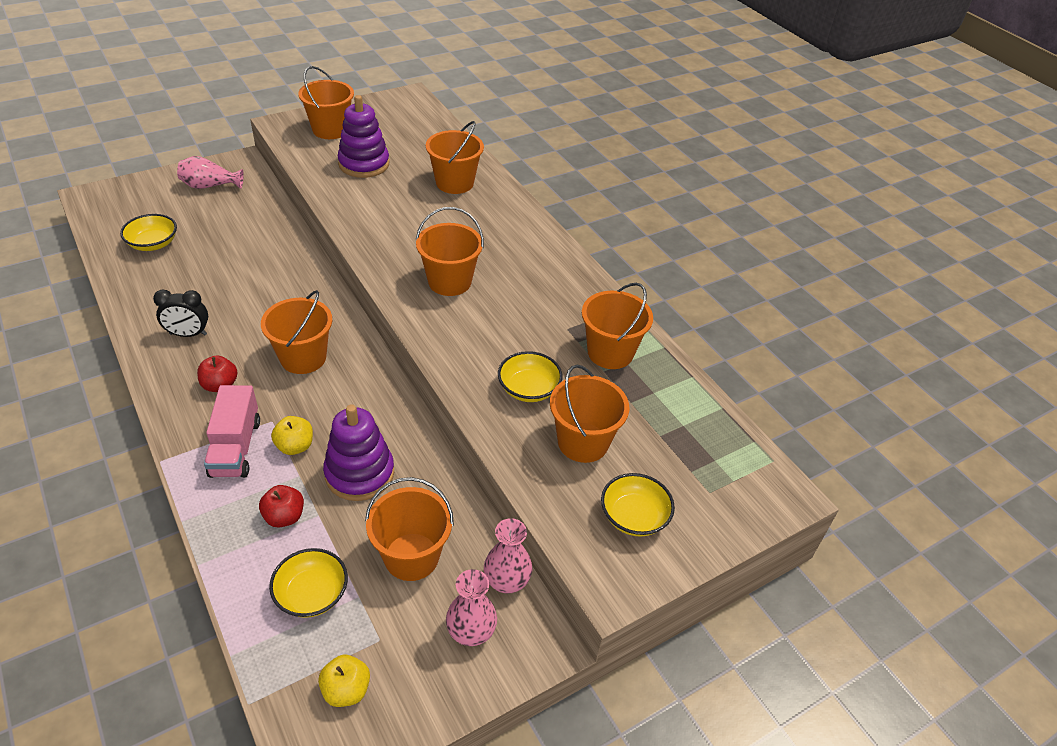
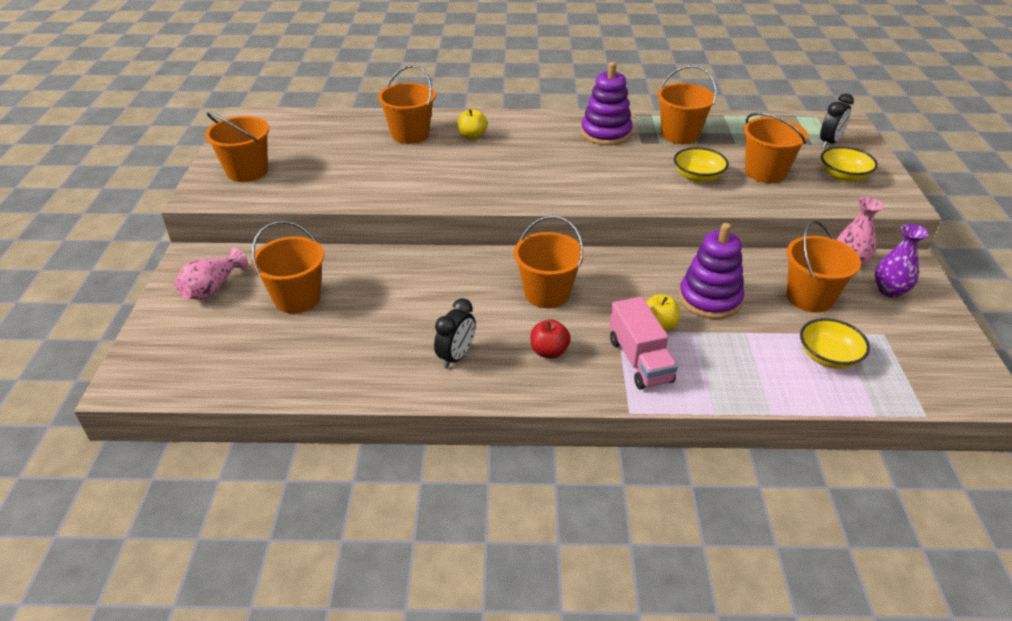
camera: 55 degrees left, 5 degrees down
(153, 244) = (277, 350): yellow bowl -> none
(235, 447) = (639, 360): pink truck -> pink truck turned 45 degrees clockwise
(284, 517) = (738, 351): red apple -> none
(346, 690) = (925, 362): yellow apple -> yellow apple (472, 136)
(364, 164) = (329, 168): purple stacking toy -> purple stacking toy (606, 133)
(449, 282) = (545, 173): orange bucket -> orange bucket (297, 298)
(471, 632) = (889, 290): pink vase -> purple vase
(710, 487) = (829, 142): none -> black clock

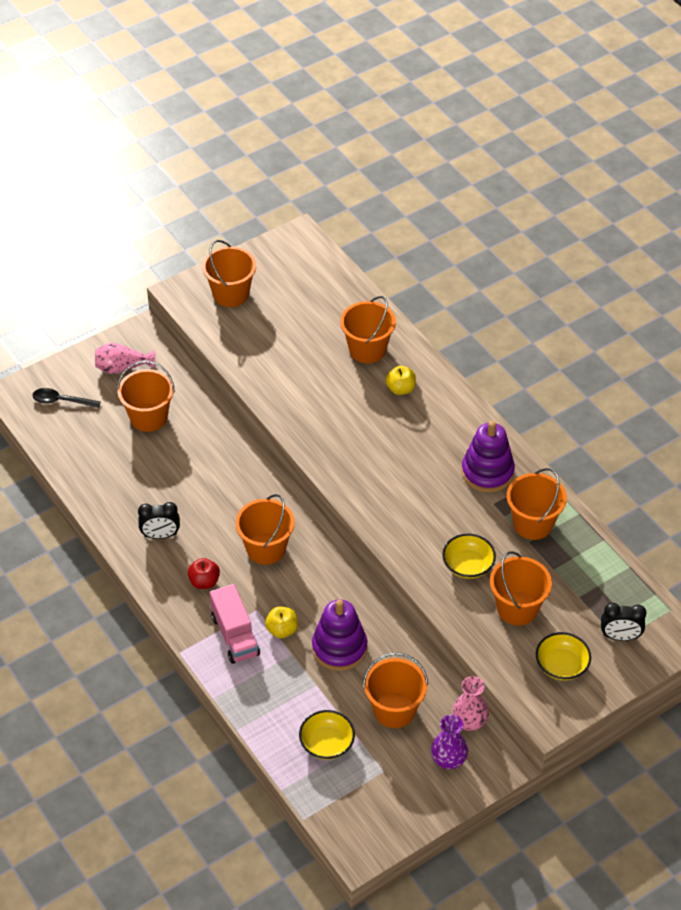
camera: 55 degrees right, 10 degrees up
(189, 350) = (61, 401): none -> black spoon
(639, 360) = (235, 635): pink truck -> pink truck turned 60 degrees counterclockwise

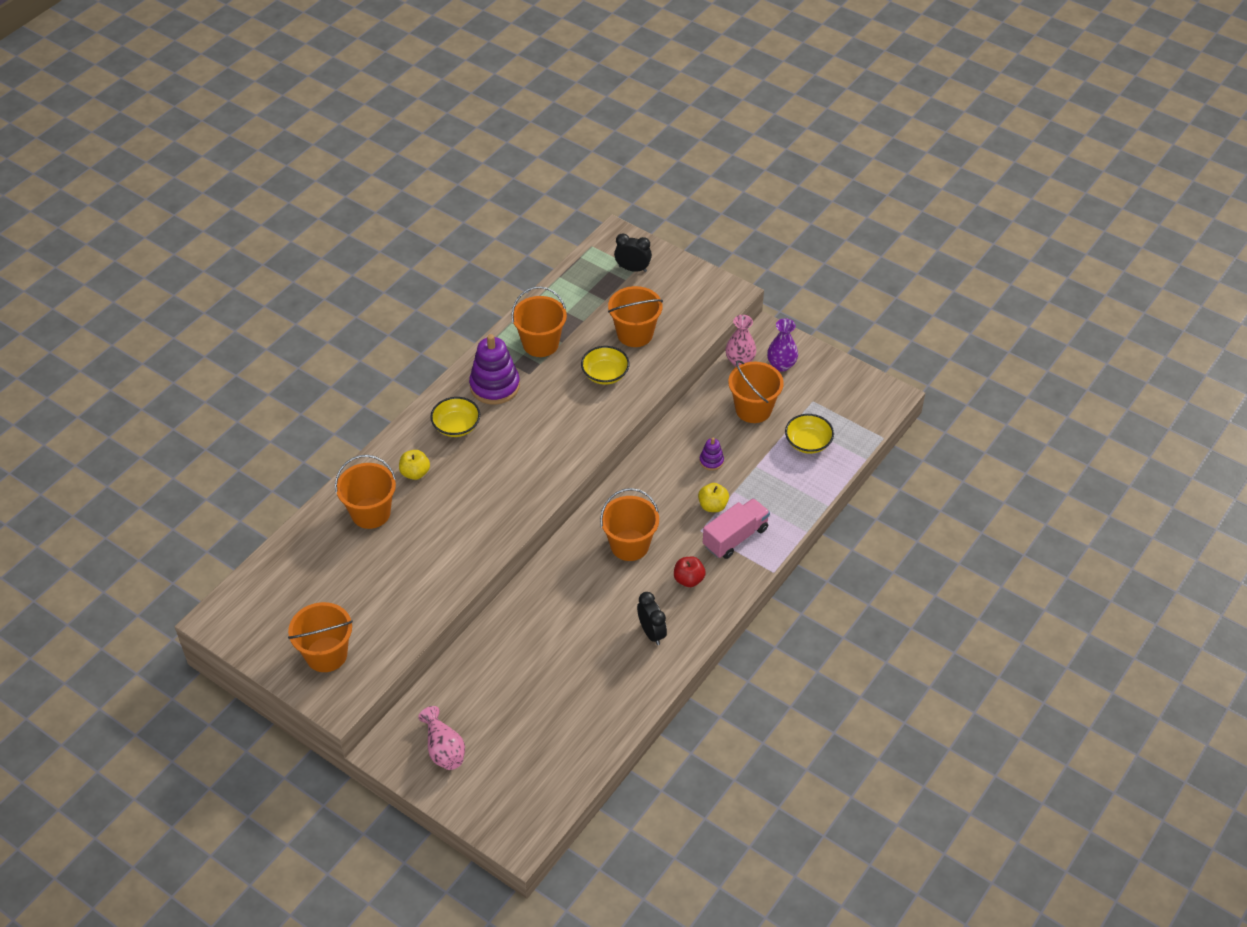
camera: 110 degrees left, 0 degrees up
(61, 401) = (513, 789): black spoon -> none
(148, 417) = (505, 698): orange bucket -> none
(339, 648) = (711, 461): purple stacking toy -> purple stacking toy, size x0.48
(561, 665) = (677, 296): yellow bowl -> yellow bowl (456, 426)
(620, 637) = (632, 269): black clock -> black clock turned 60 degrees counterclockwise

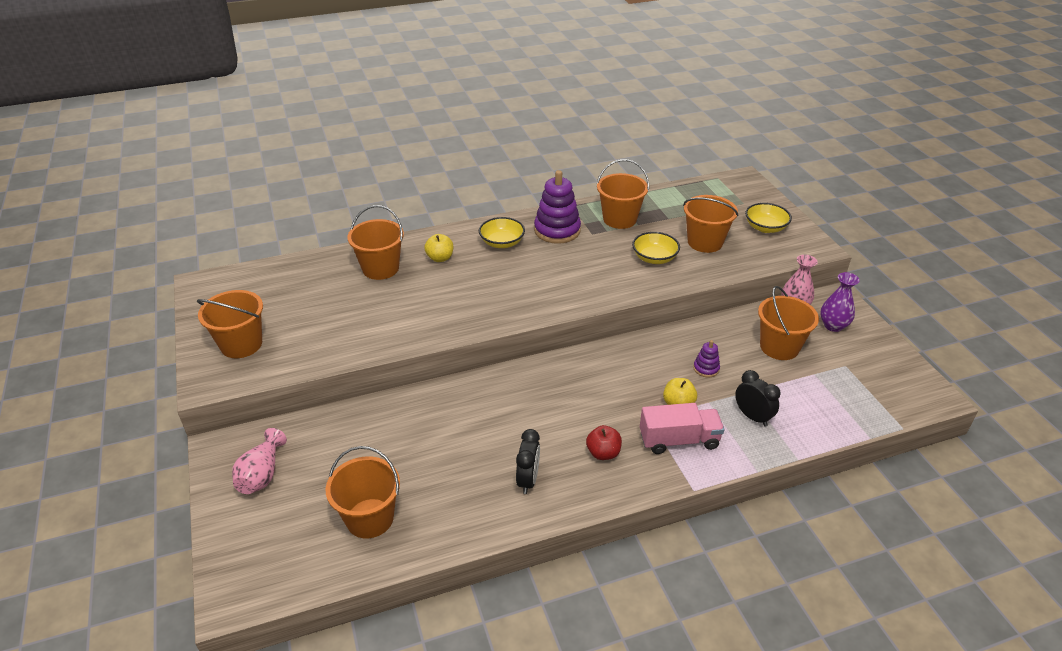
camera: 35 degrees right, 10 degrees down
(629, 545) = (573, 398): orange bucket -> orange bucket (370, 518)
(632, 269) = (740, 202): black clock -> black clock (752, 416)
(808, 442) = (815, 396): yellow bowl -> yellow bowl (765, 227)

